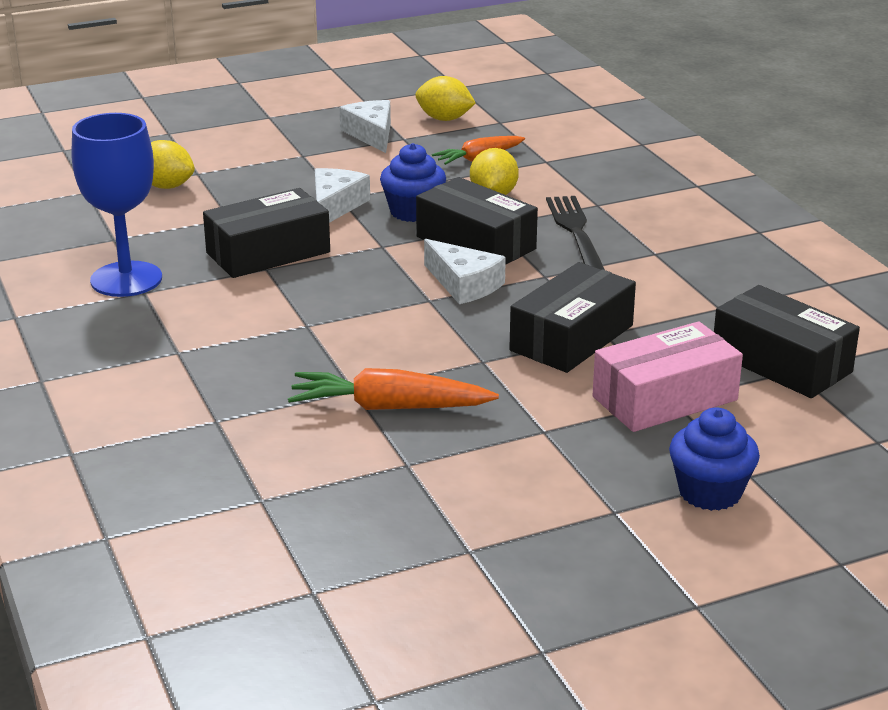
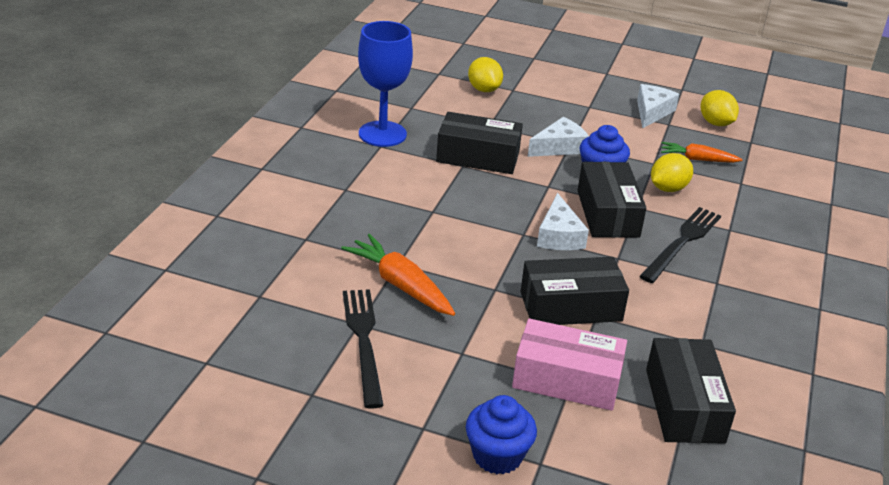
camera: 40 degrees right, 5 degrees up
(439, 476) = (363, 341): none -> black fork

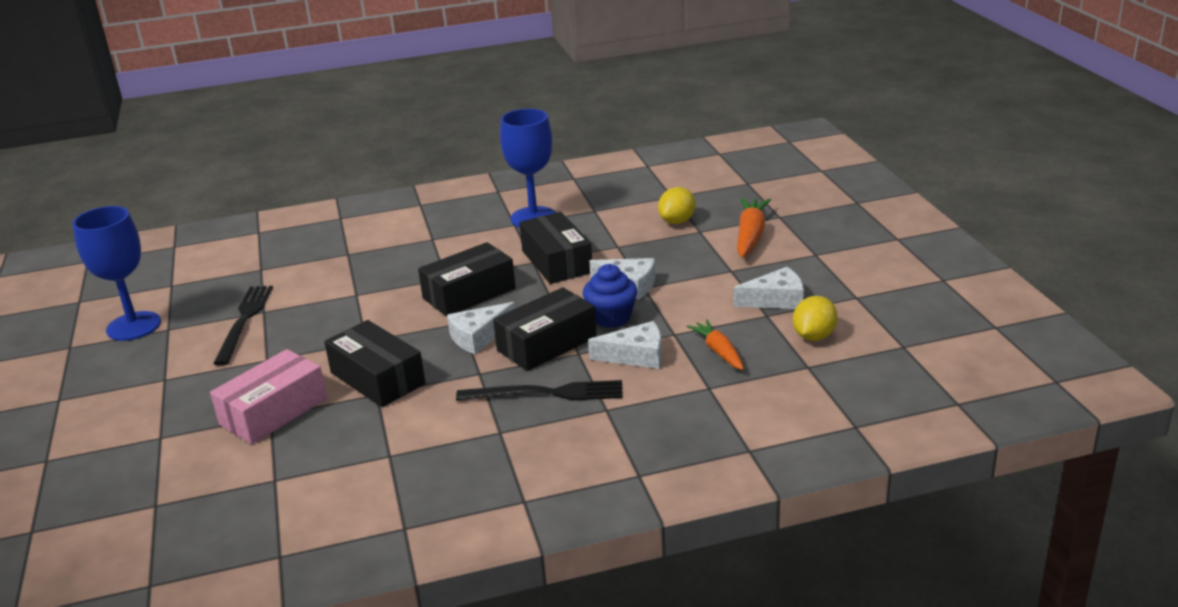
camera: 60 degrees right, 5 degrees down
(271, 416) = (134, 326): none -> blue goblet
(363, 341) = (244, 321): black fork -> black fork turned 45 degrees counterclockwise
(400, 285) = (328, 306): orange carrot -> orange carrot (750, 236)
(497, 456) = (155, 417): blue cupcake -> none
(566, 379) = (273, 411): pink box -> pink box turned 60 degrees clockwise
(668, 188) = (636, 356): yellow lemon -> white cheese
(684, 405) = (288, 475): black box -> black box (469, 293)

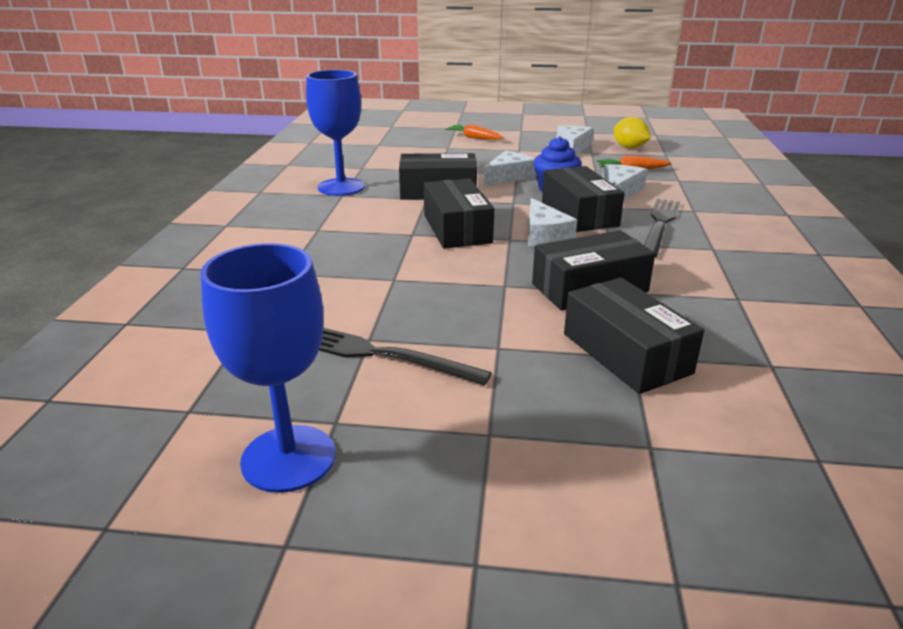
camera: 70 degrees left, 0 degrees up
(273, 411) = (626, 353): pink box -> black box
(677, 221) = (422, 150): yellow lemon -> none
(750, 236) = (474, 138): orange carrot -> orange carrot, size x0.65

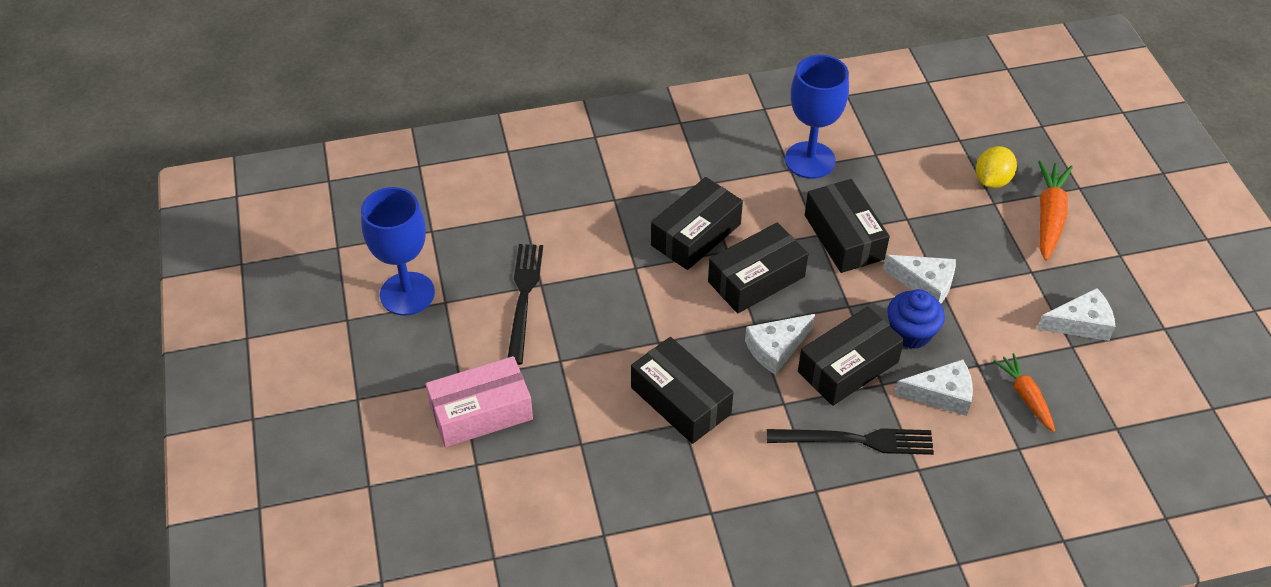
camera: 70 degrees right, 20 degrees up
(474, 138) = (1049, 216): orange carrot -> orange carrot, size x1.53
(558, 425) = (481, 412): none -> pink box
(626, 353) = (583, 439): black box -> black box (696, 235)
(629, 148) = (1121, 384): yellow lemon -> yellow lemon (992, 180)

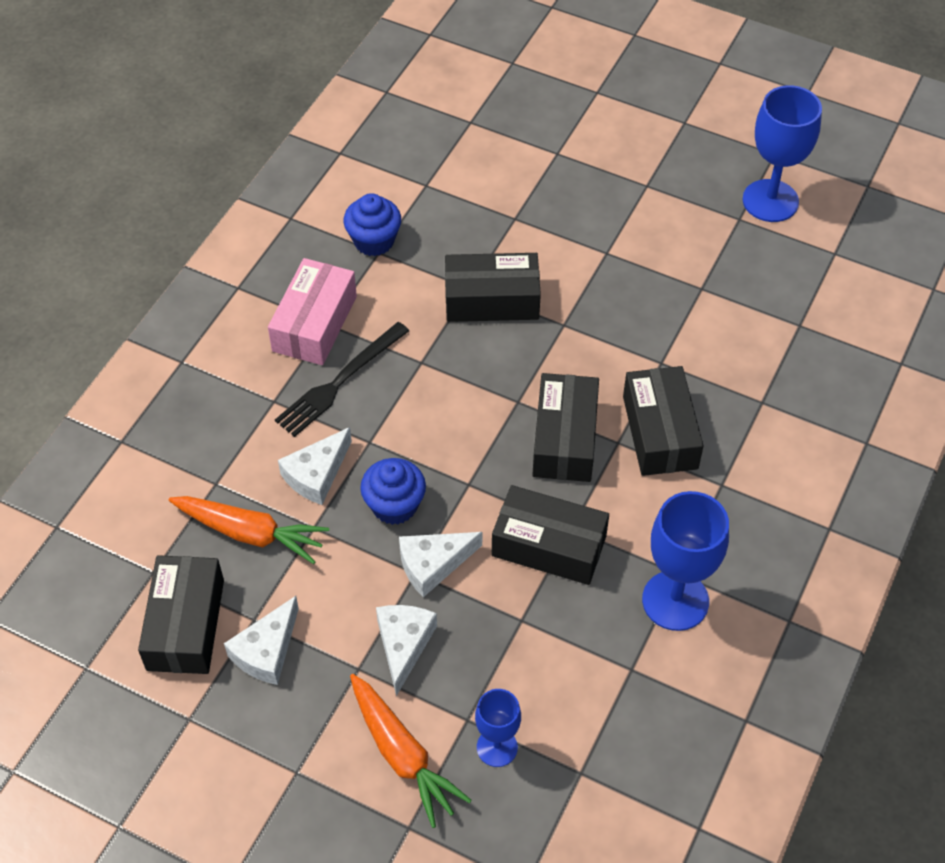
camera: 130 degrees right, 5 degrees up
(481, 412) = (601, 180): pink box -> pink box (314, 323)
(523, 298) = (696, 268): black fork -> none
(703, 525) = (374, 241): none -> blue cupcake
(776, 348) = (478, 397): white cheese -> white cheese (403, 645)
(848, 367) = (409, 431): black box -> black box (185, 624)
(992, 180) = (497, 747): yellow lemon -> blue goblet
(1025, 396) = (250, 533): orange carrot -> orange carrot, size x1.53

